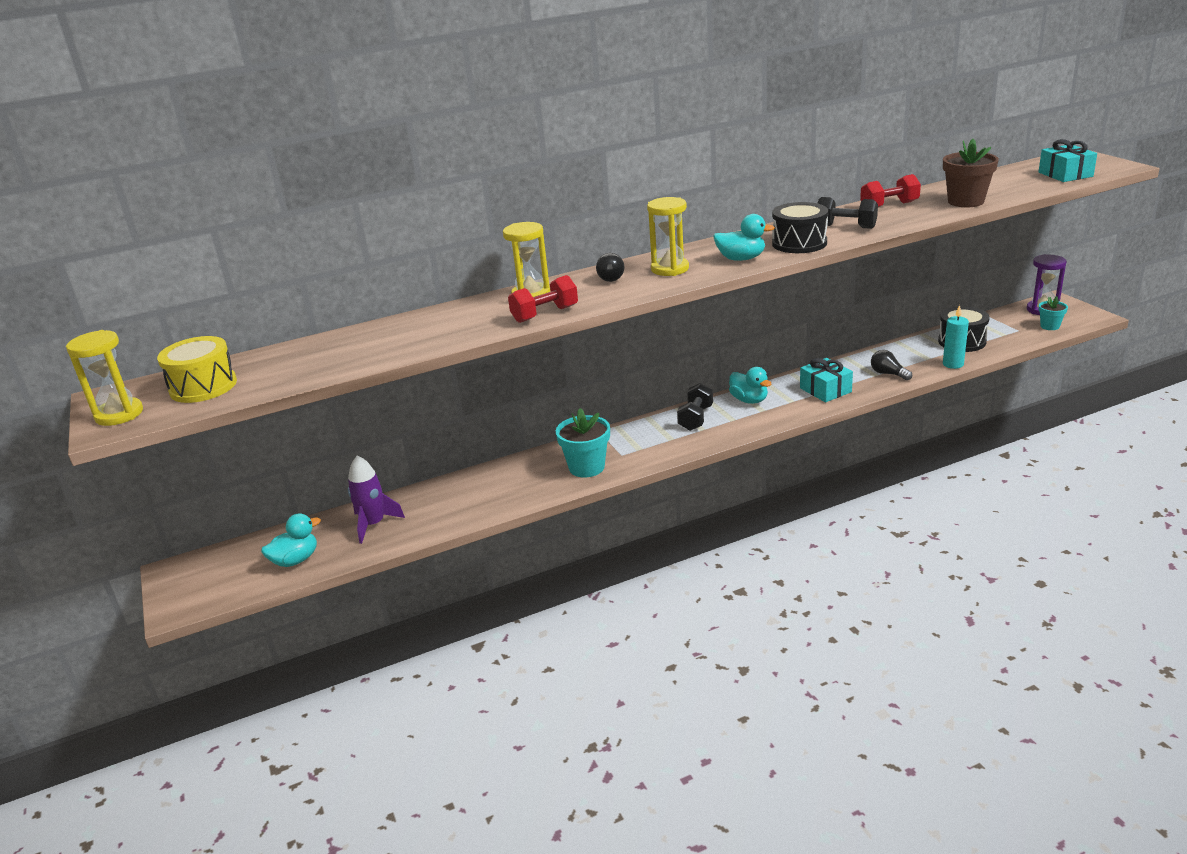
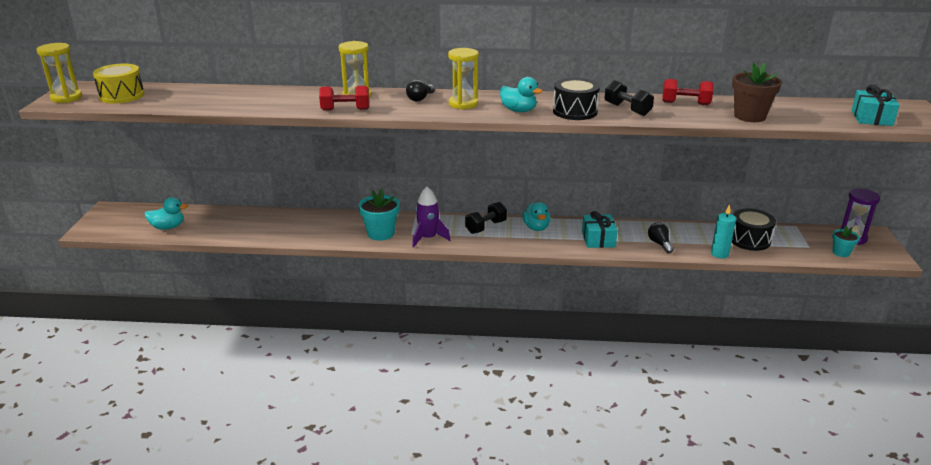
camera: 25 degrees right, 0 degrees up
(373, 524) = (228, 222): purple rocket -> purple rocket (428, 238)

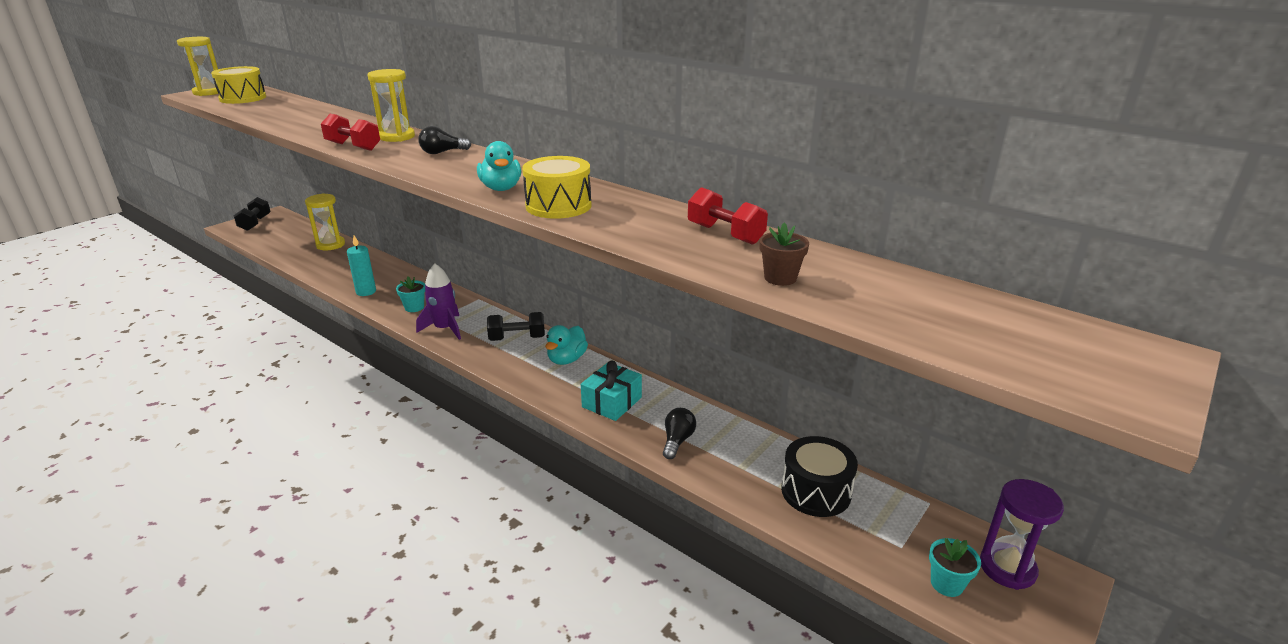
camera: 35 degrees right, 0 degrees up
(168, 227) = (280, 242): turquoise duck -> none
(381, 233) = (414, 307): turquoise flower pot -> turquoise flower pot, size x0.58
(463, 104) = (466, 167): yellow hourglass -> yellow hourglass (330, 245)
(575, 111) = (558, 206): black drum -> yellow drum
(627, 109) = (627, 220): black dumbbell -> black dumbbell (255, 223)
(719, 254) = (737, 492): turquoise candle -> turquoise candle (366, 292)
(749, 116) = (780, 278): brown flower pot -> brown flower pot, size x0.58
(871, 118) = (1009, 347): turquoise gift -> none

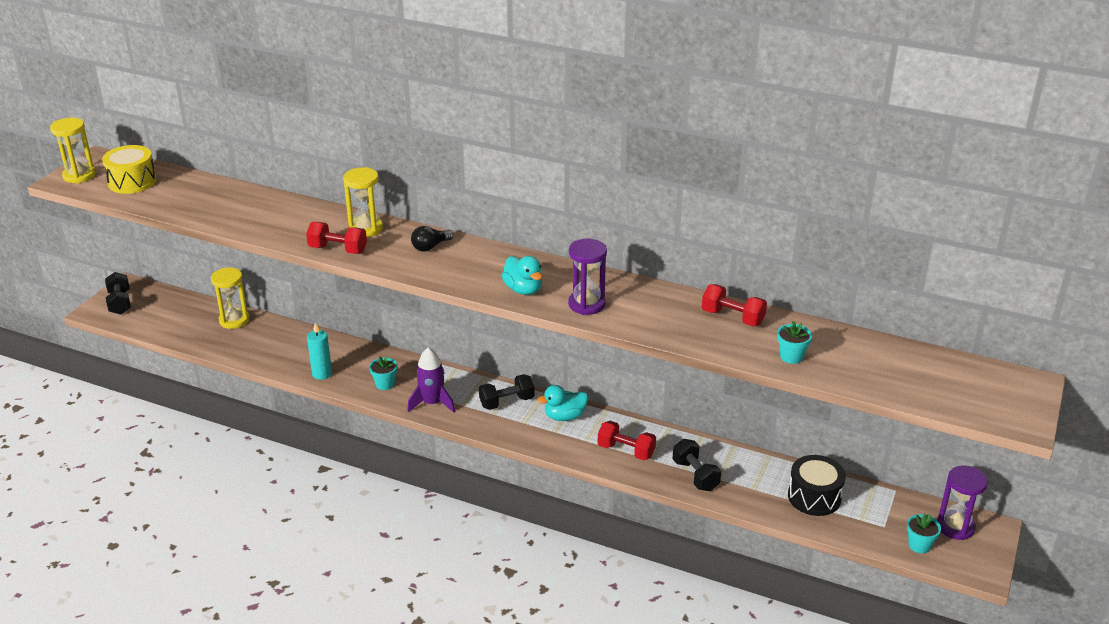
camera: 15 degrees left, 5 degrees up
(558, 206) = (586, 304): yellow drum -> purple hourglass
(566, 359) = (564, 416): turquoise duck -> turquoise duck turned 60 degrees clockwise
(612, 402) = (626, 451): turquoise gift -> red dumbbell
(677, 441) = (695, 475): black light bulb -> black dumbbell
(780, 278) = (791, 357): brown flower pot -> turquoise flower pot

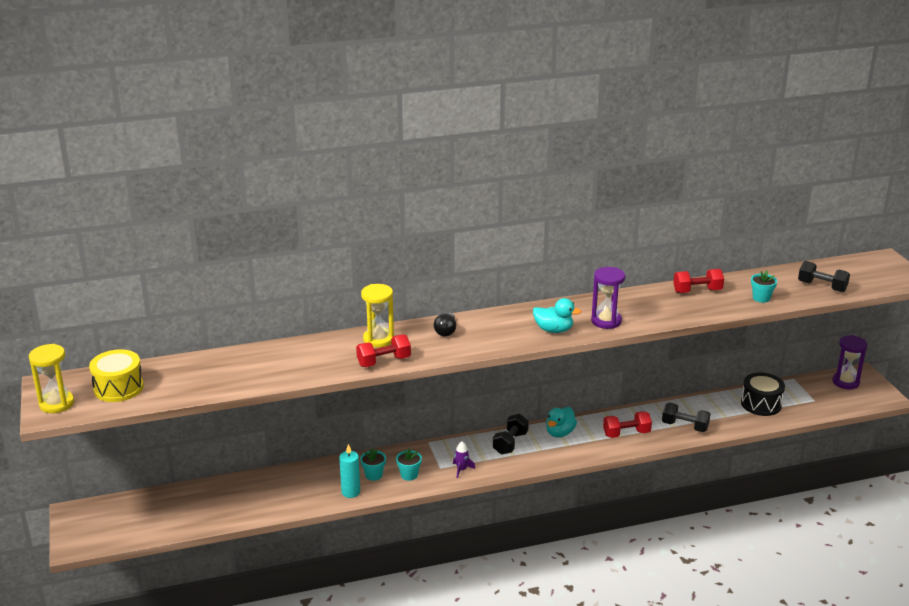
camera: 40 degrees left, 5 degrees down
(120, 303) = (88, 528): black dumbbell -> black dumbbell (822, 286)
(234, 320) = (217, 491): yellow hourglass -> none
(432, 403) = (461, 470): purple rocket -> purple rocket, size x0.57
(919, 545) = (843, 401): turquoise flower pot -> turquoise flower pot (373, 475)

